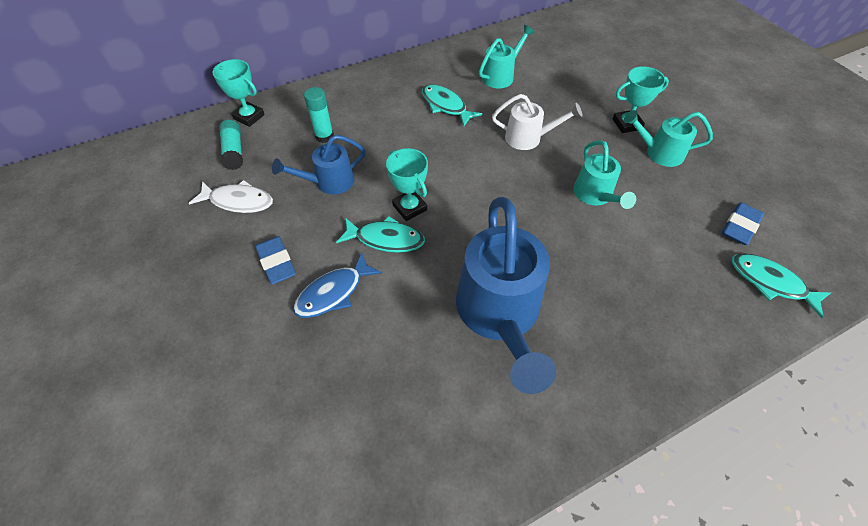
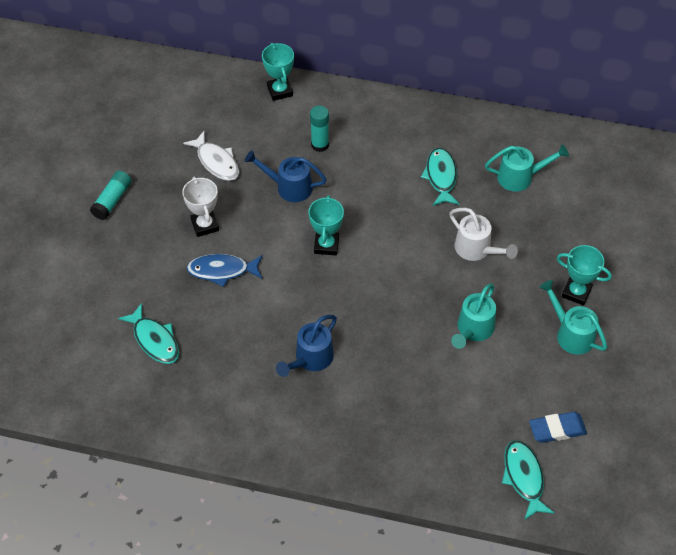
camera: 40 degrees right, 0 degrees up
(234, 151) = (245, 117): turquoise glue stick -> turquoise glue stick (112, 200)
(276, 262) = (205, 225): blue eraser -> white trophy
(386, 239) = (288, 257): turquoise fish -> turquoise fish (154, 340)
(500, 315) = (310, 359): blue watering can -> blue watering can, size x0.53

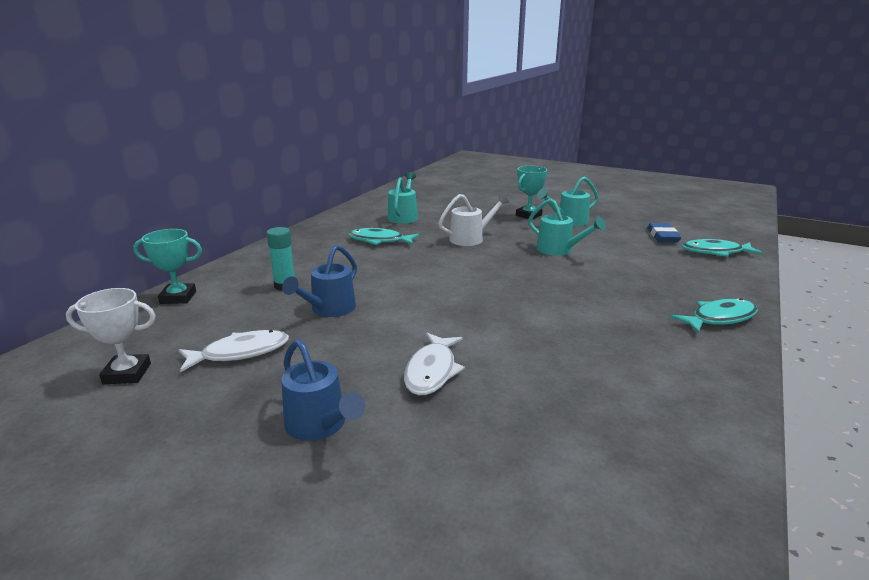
camera: 75 degrees left, 30 degrees down
(112, 200) = (216, 467): turquoise glue stick -> none
(154, 340) = (543, 452): turquoise fish -> turquoise fish (719, 318)
(205, 225) = (344, 376): white trophy -> white trophy (127, 374)
(222, 271) = (432, 371): blue fish -> white fish
(310, 359) = (588, 327): blue watering can -> blue watering can (320, 426)
(326, 245) = (428, 299): turquoise trophy -> none

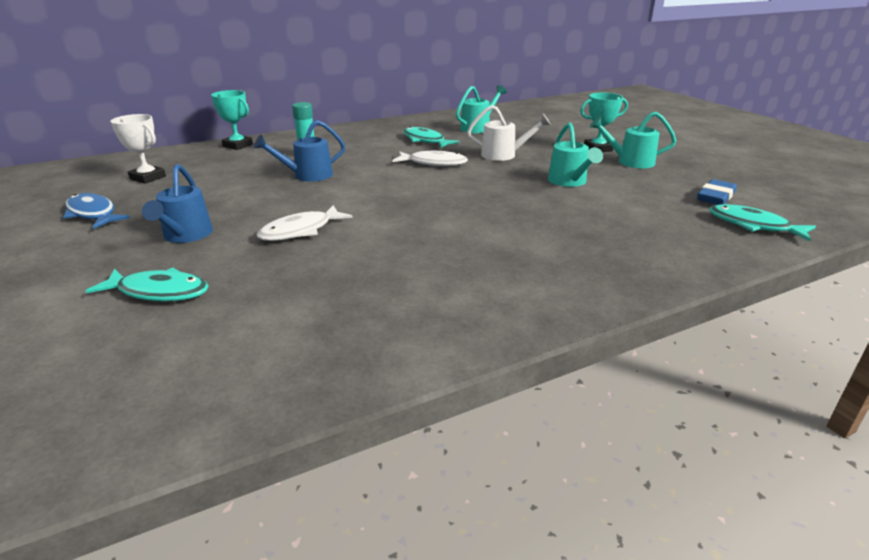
camera: 35 degrees right, 5 degrees up
(136, 449) = (93, 214): none -> blue fish
(240, 353) = (216, 184): white fish -> white fish (434, 163)
(719, 318) = (621, 277): turquoise fish -> turquoise fish (159, 292)

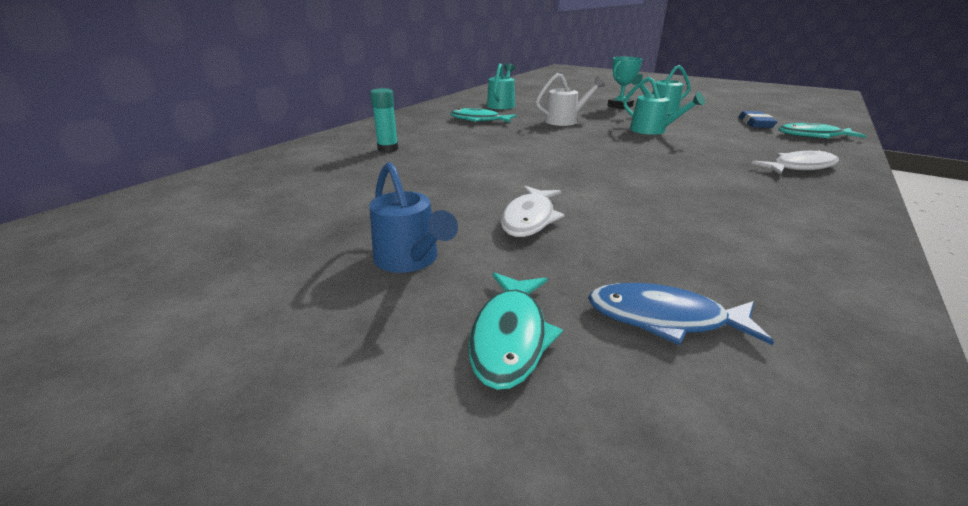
camera: 30 degrees left, 0 degrees up
(93, 214) = (218, 271): blue fish -> blue fish (664, 318)
(148, 178) = (226, 209): white trophy -> none
(159, 292) = (510, 337): turquoise fish -> turquoise fish turned 120 degrees clockwise
(238, 145) = (288, 154): turquoise trophy -> none
(307, 175) = (427, 167): blue watering can -> none
(434, 163) = (524, 136): white fish -> white fish (799, 167)

